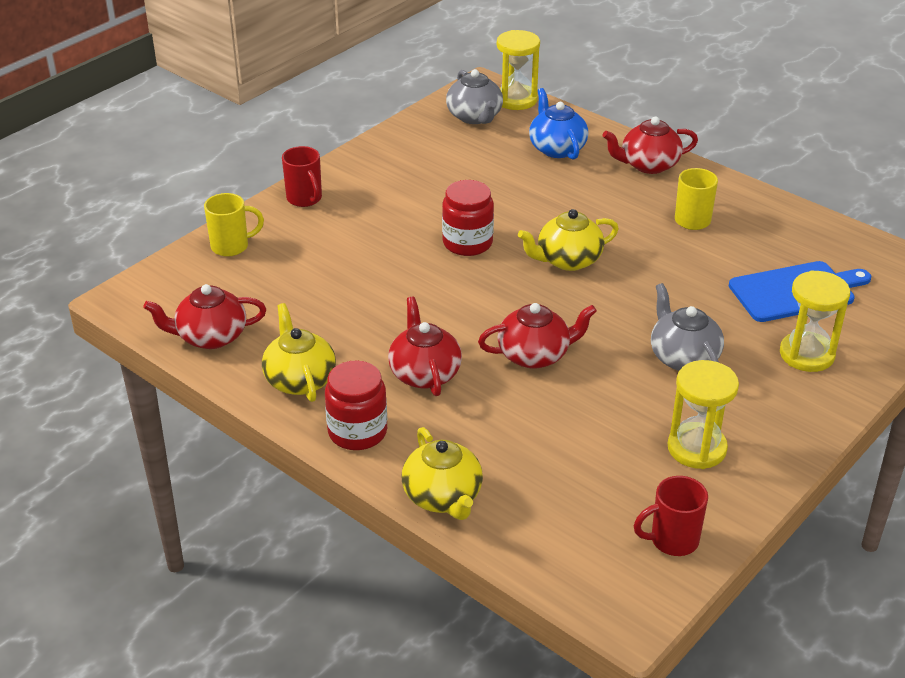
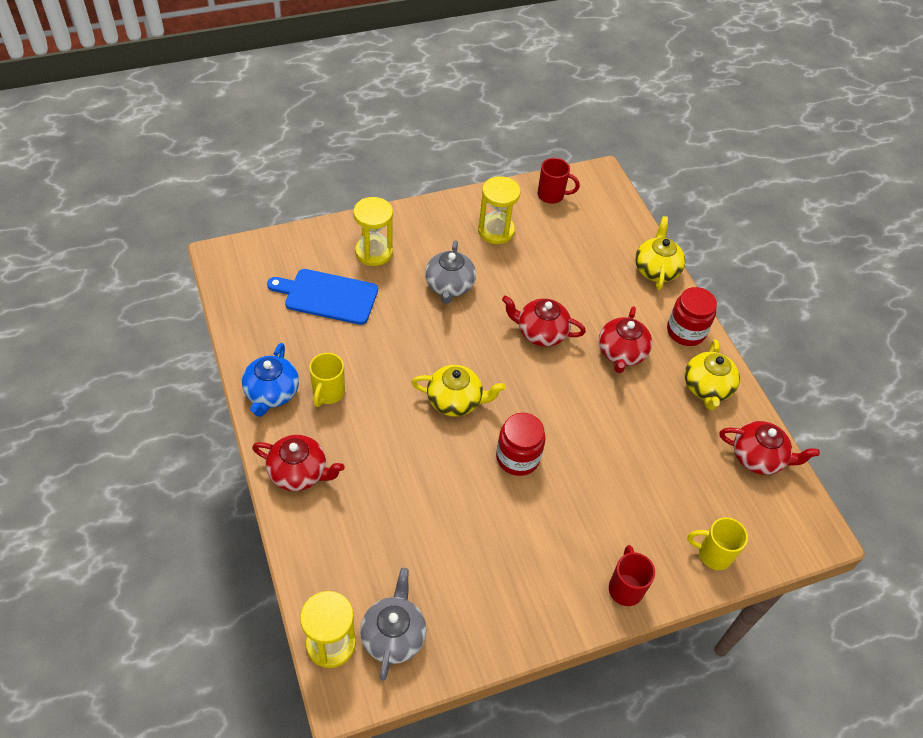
camera: 155 degrees left, 15 degrees up
(557, 148) = (356, 539): blue teapot -> blue teapot (271, 393)

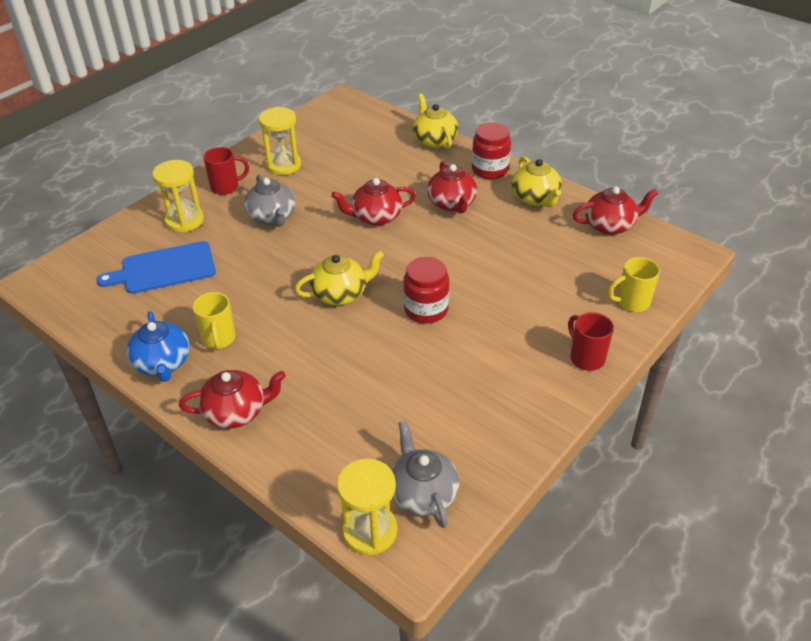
camera: 25 degrees left, 10 degrees down
(552, 195) = (312, 125): red mug -> red mug (226, 187)

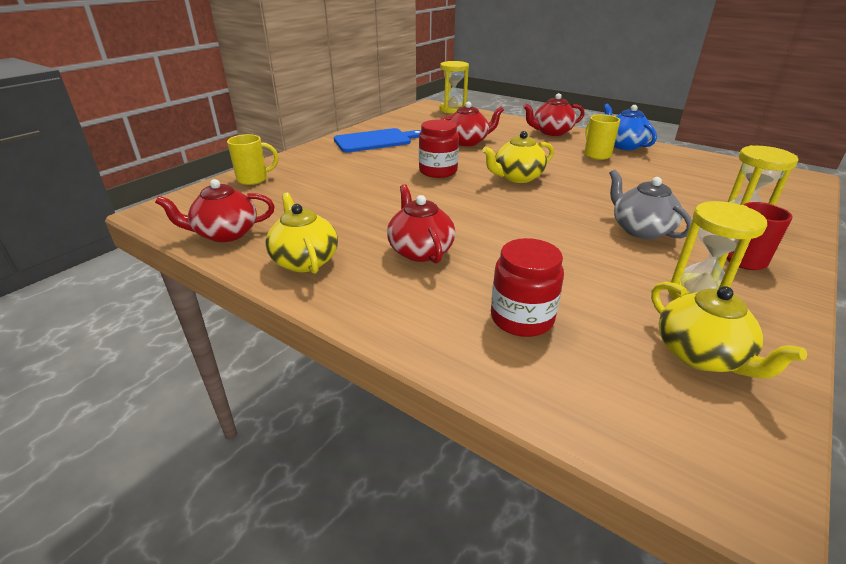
camera: 175 degrees right, 10 degrees down
(164, 269) = (699, 187): blue cutting board -> blue cutting board (375, 140)
(376, 217) = (514, 234): red teapot -> red teapot (467, 142)
(422, 493) = (428, 116): grey teapot -> none
(434, 140) = (461, 357): yellow teapot -> yellow teapot (701, 355)
(489, 170) = (362, 299): red jar -> red jar (522, 318)
(586, 358) = (313, 154): red mug -> none

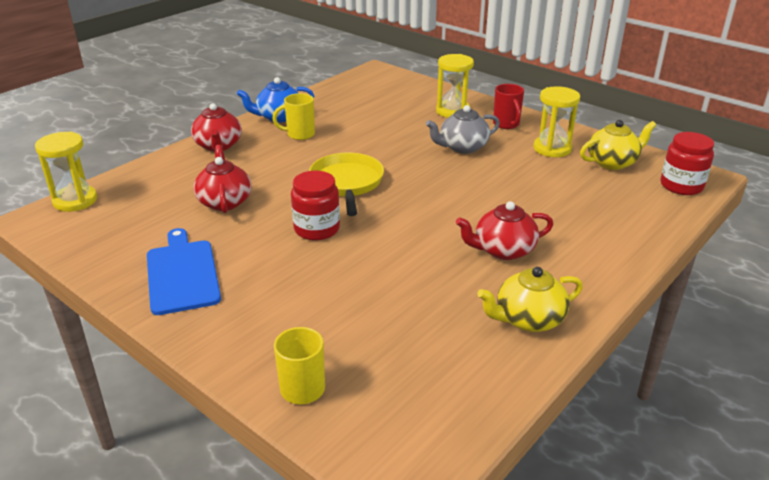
camera: 85 degrees left, 0 degrees up
(225, 233) = (473, 389): red teapot -> none
(517, 177) = (347, 183): yellow teapot -> yellow pan
(522, 318) = (593, 213): red jar -> red jar (681, 186)

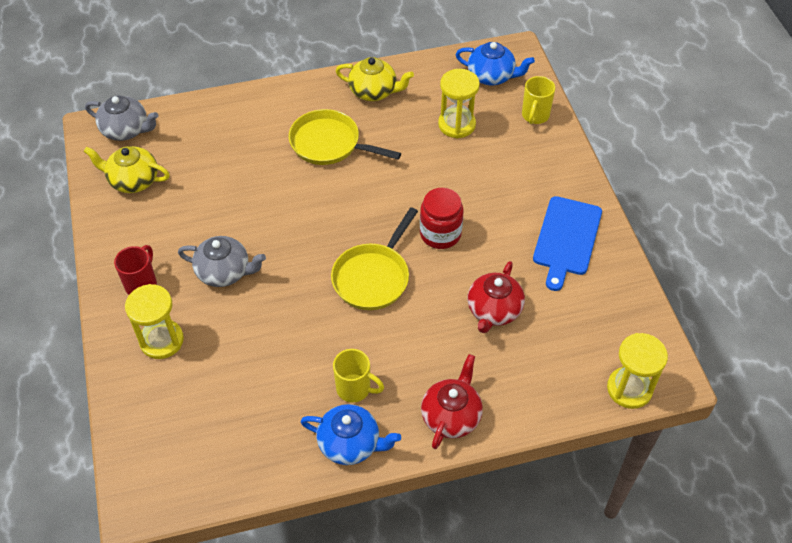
camera: 145 degrees left, 20 degrees up
(407, 416) = (491, 76): none -> blue teapot
(503, 250) = (329, 144): red teapot -> yellow pan
(552, 149) = (153, 225): yellow hourglass -> yellow hourglass (456, 124)
(681, 186) = (126, 130): red jar -> grey teapot

